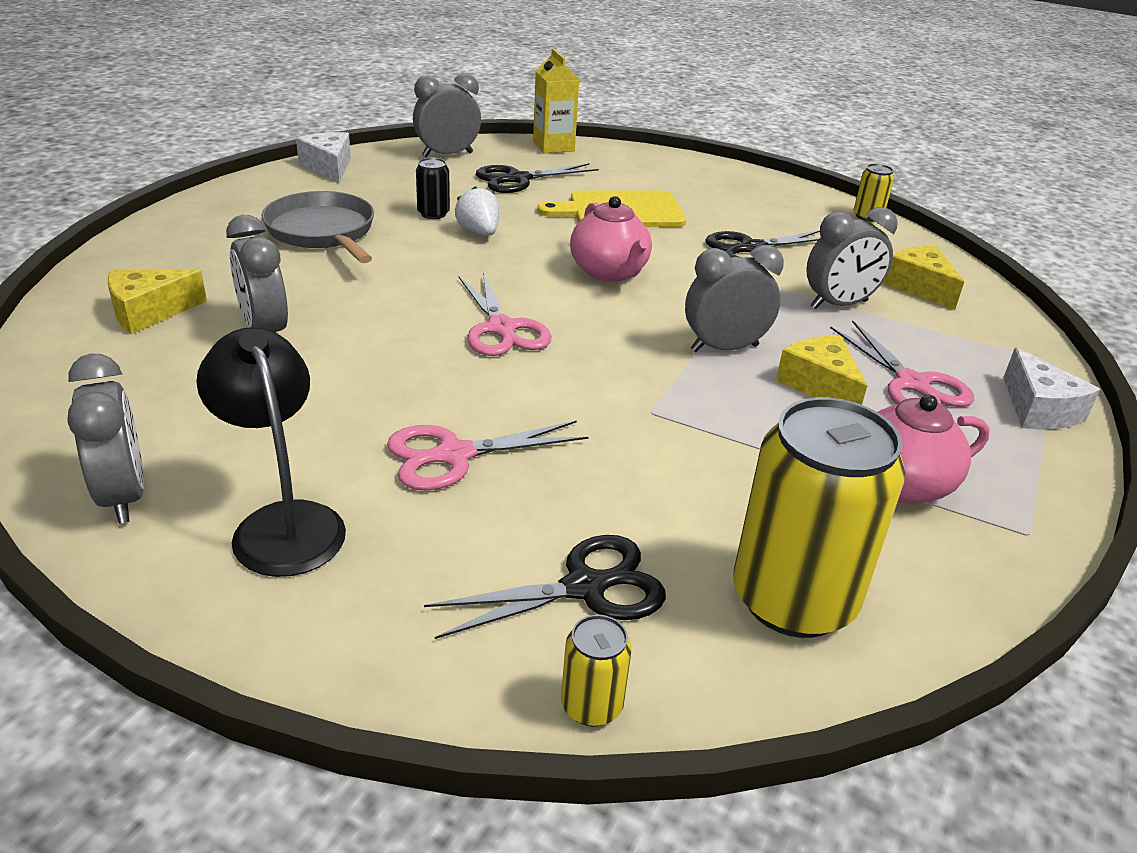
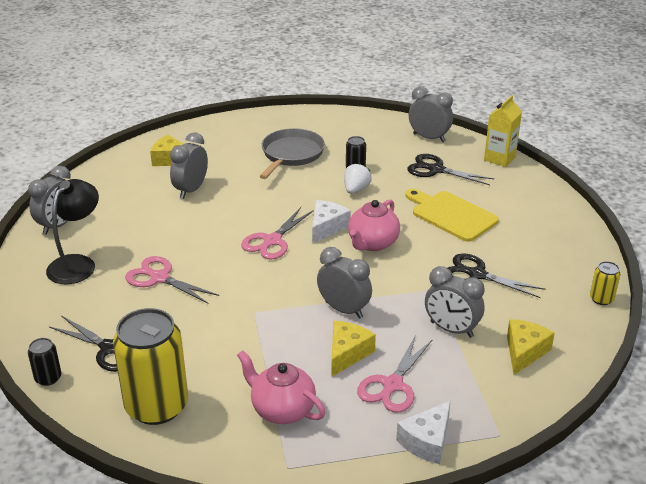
camera: 55 degrees right, 0 degrees up
(329, 167) = (357, 119): white cheese -> white cheese (327, 227)
(591, 706) = (48, 378): yellow can -> black can

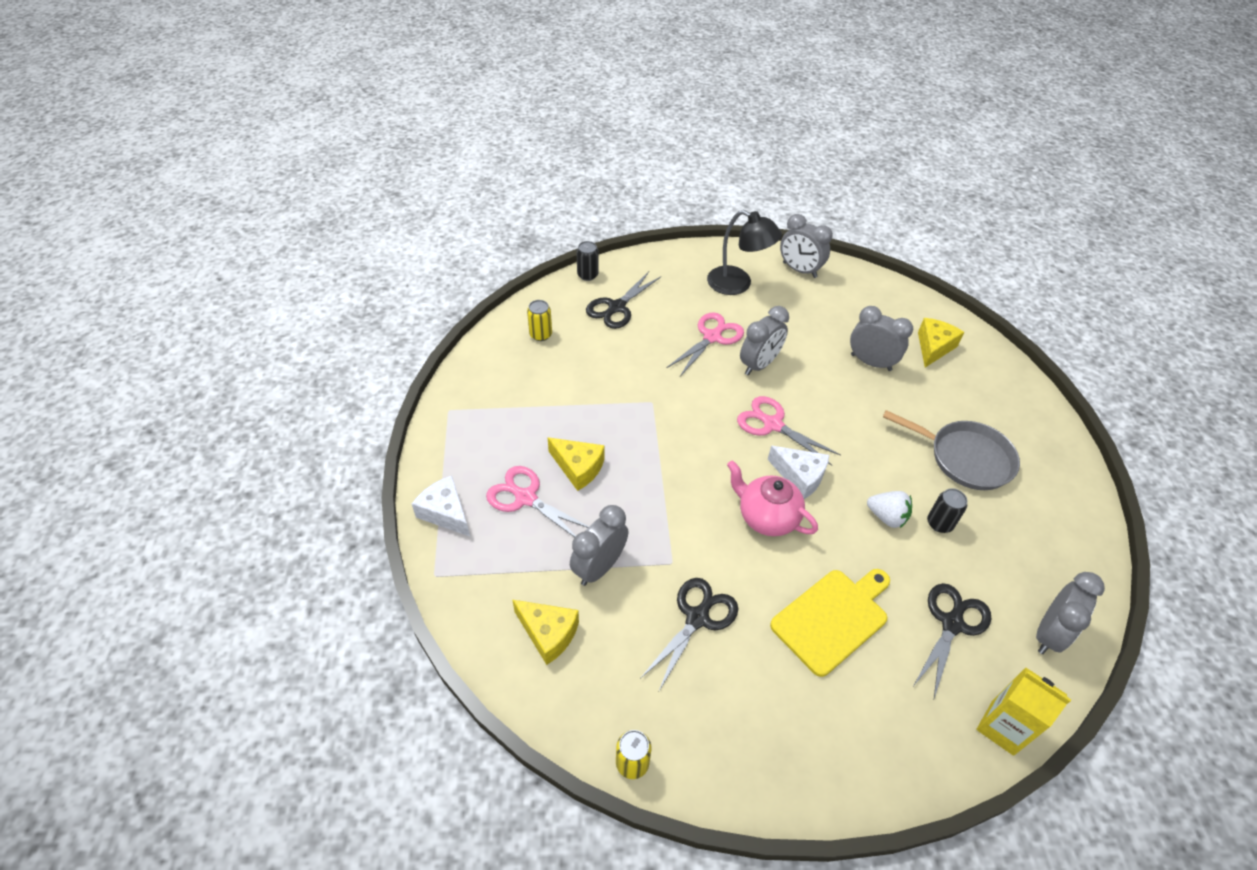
camera: 95 degrees right, 15 degrees up
(157, 406) = (540, 334): yellow can -> yellow can, size x0.43
(282, 410) = (515, 412): pink teapot -> none
(344, 309) = (646, 473): grey clock -> grey clock (759, 365)

